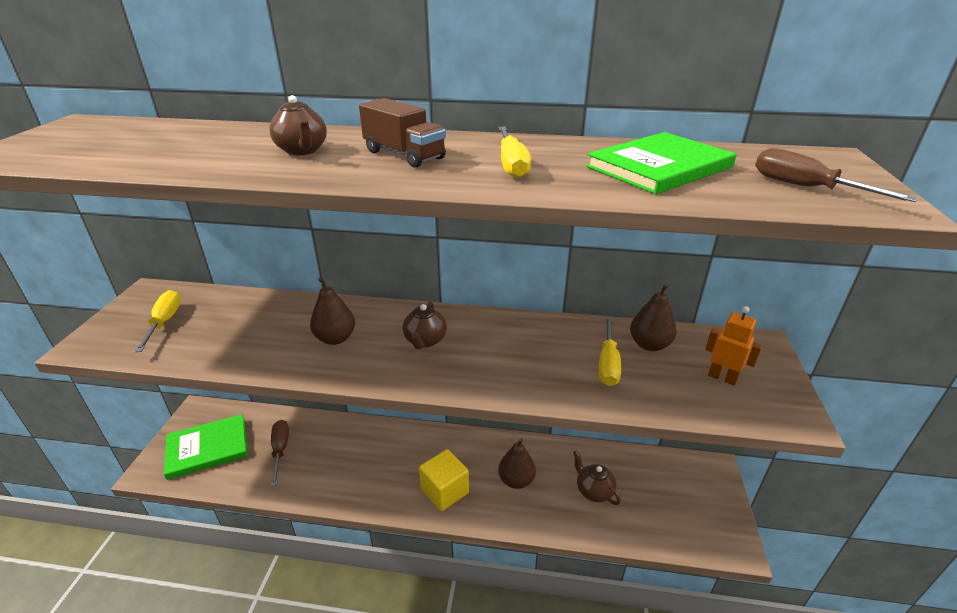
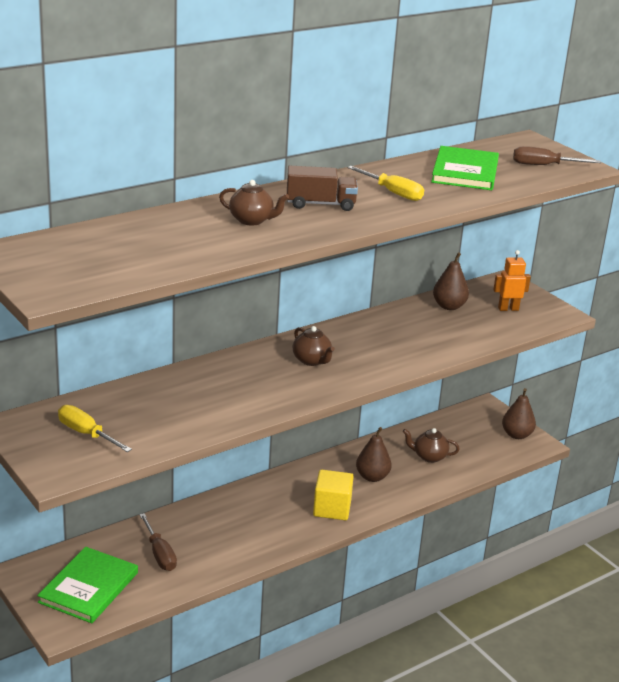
camera: 45 degrees left, 5 degrees down
(280, 450) = (159, 554): brown screwdriver -> brown screwdriver turned 150 degrees counterclockwise
(335, 338) = (247, 385): brown pear -> brown pear (516, 435)
(608, 364) = (441, 327): yellow screwdriver -> none

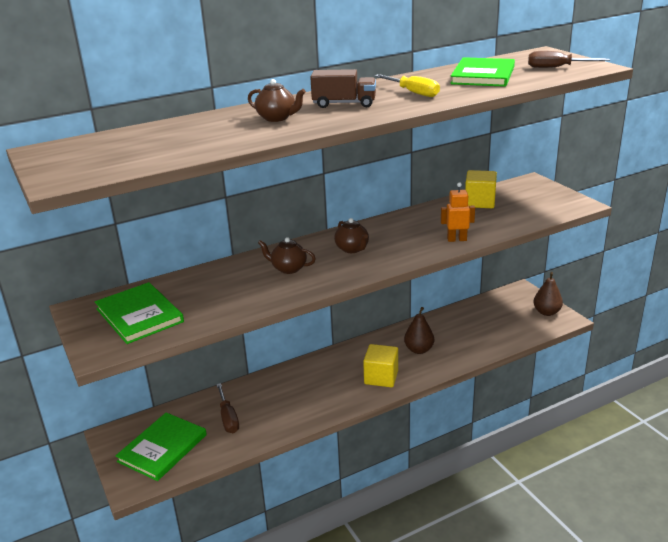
camera: 10 degrees right, 0 degrees up
(86, 434) = (139, 315): yellow screwdriver -> green book
(429, 457) = (469, 332): brown teapot -> brown teapot (288, 268)
(449, 306) = (479, 202): brown pear -> yellow cube
(508, 309) = (532, 202): orange robot -> orange robot (456, 239)

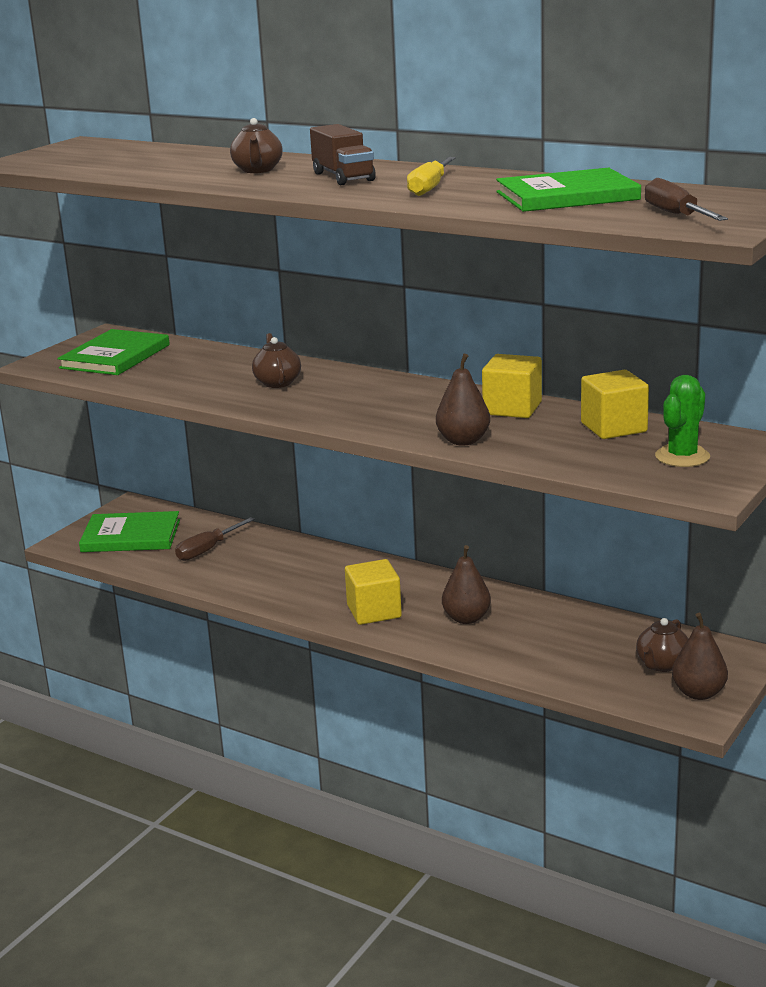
camera: 60 degrees right, 5 degrees down
(352, 249) = (364, 397): brown teapot -> brown teapot (662, 665)
(423, 217) = (512, 408): none -> yellow cube
(456, 239) = (463, 441): orange robot -> brown pear
(533, 198) = (682, 457): none -> green cactus

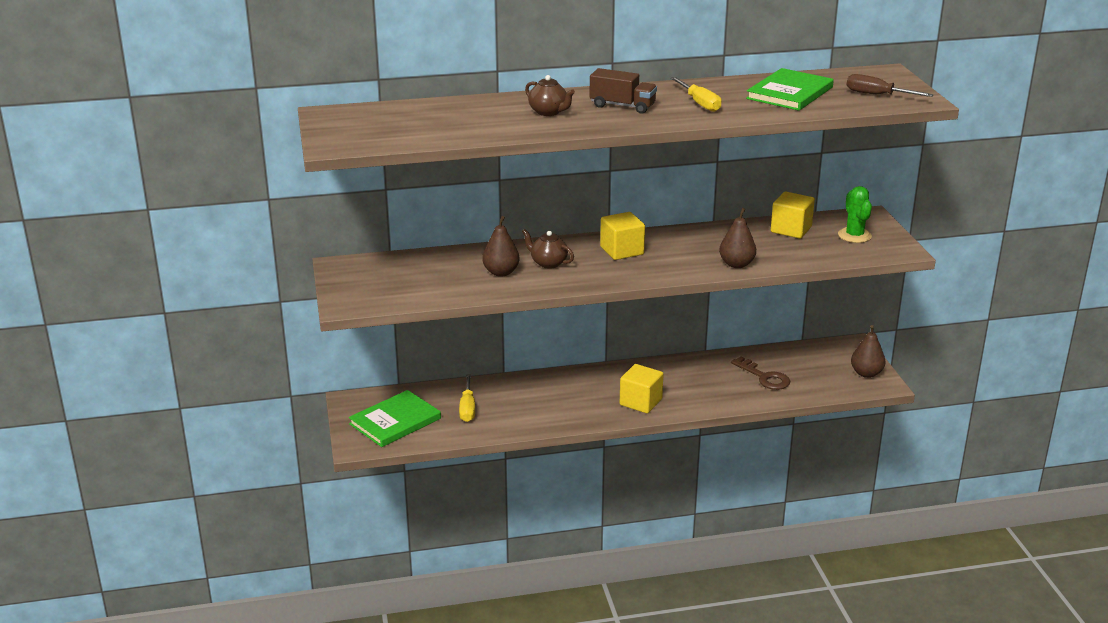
camera: 45 degrees left, 5 degrees up
(115, 356) = (390, 281): green book -> none
(207, 550) = (467, 408): brown screwdriver -> yellow screwdriver
(466, 618) = (696, 384): brown pear -> brown pear (501, 272)
(512, 408) = (718, 235): yellow cube -> yellow cube (622, 251)
(558, 644) = (764, 377): none -> brown key
(662, 665) = (828, 366): brown teapot -> none

